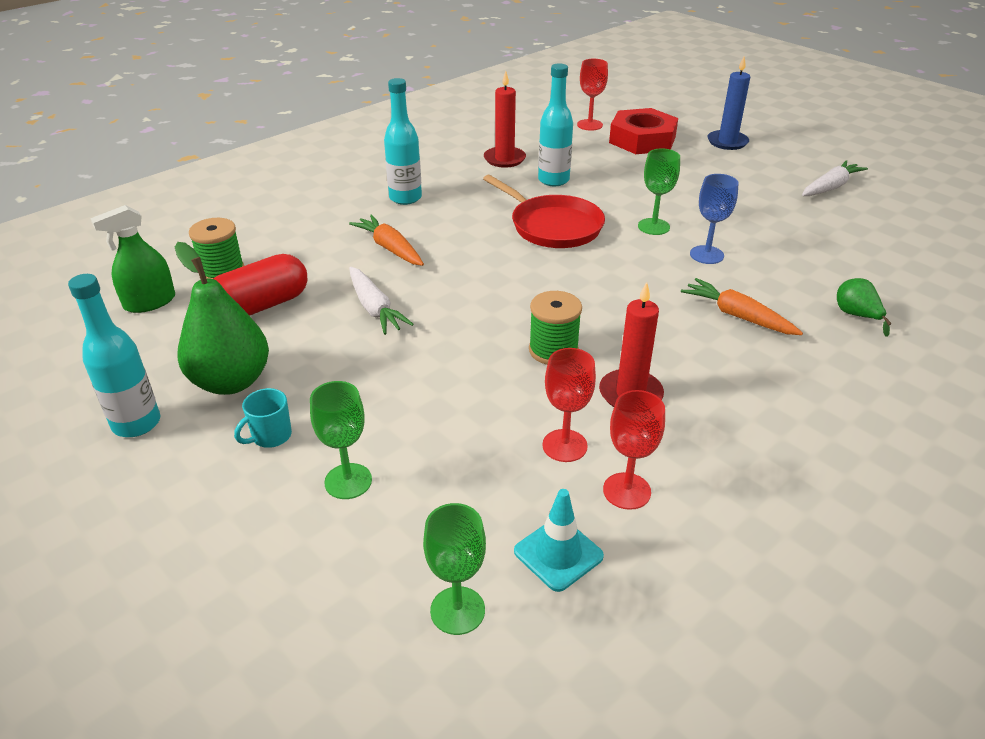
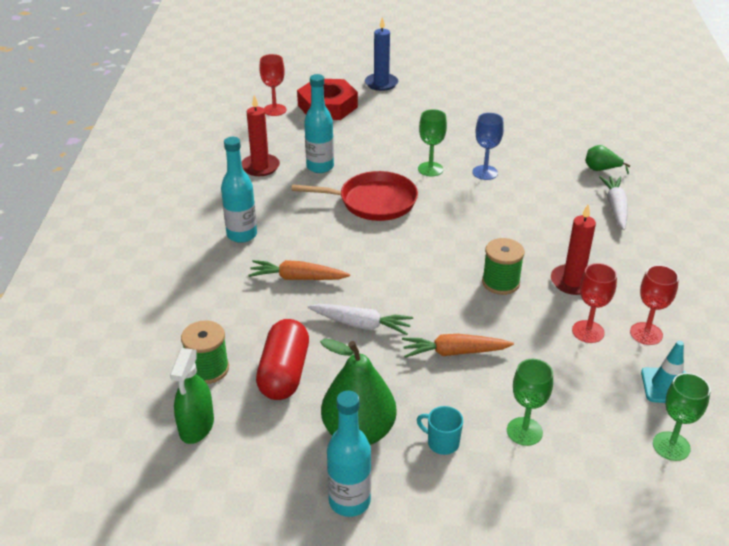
camera: 45 degrees left, 0 degrees up
(270, 436) = (442, 442): turquoise mug -> turquoise mug turned 120 degrees clockwise
(737, 316) = (553, 203): orange carrot -> orange carrot (454, 352)
(830, 187) = (481, 91): white carrot -> white carrot (615, 207)

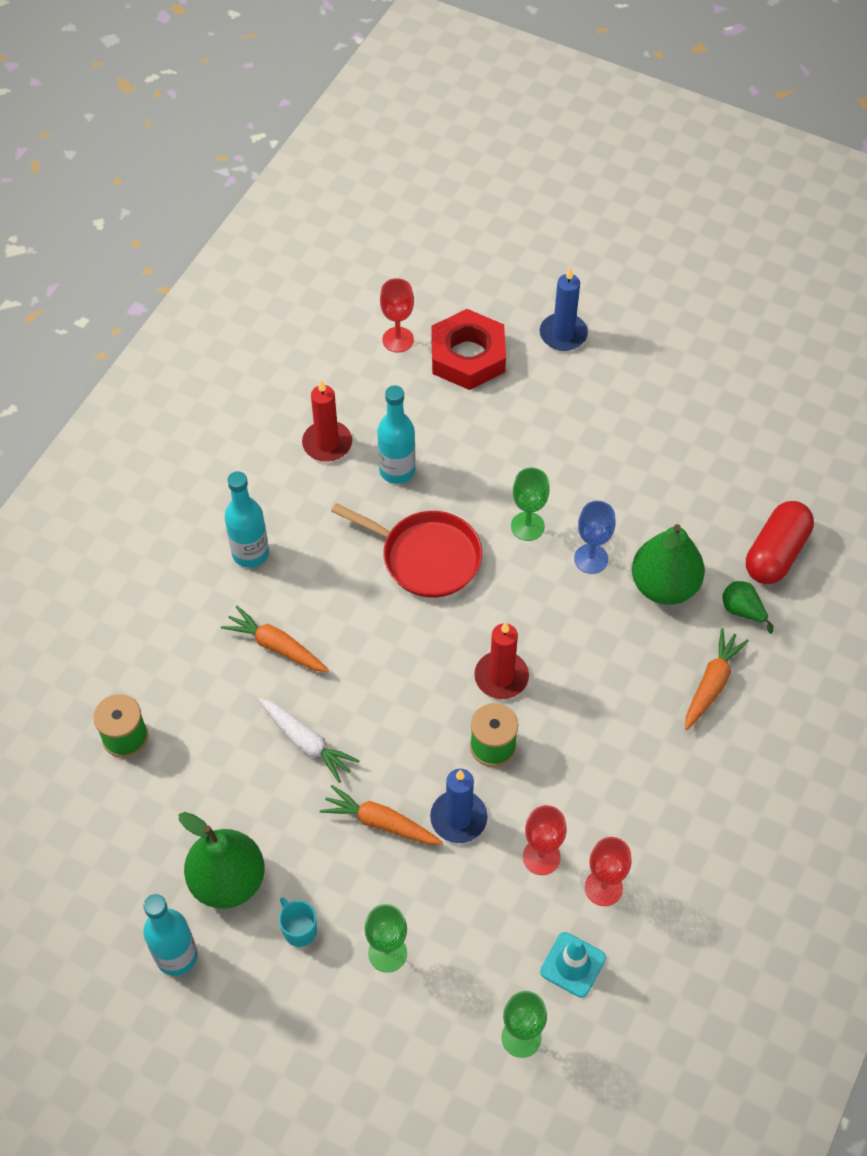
camera: 25 degrees right, 20 degrees up
(196, 426) = (82, 805): green spray bottle -> none
(284, 373) = (195, 775): red capsule -> red capsule (776, 553)
(510, 330) = (458, 818): none -> blue candle
(542, 172) = (664, 586): none -> green pear
(573, 282) = (575, 779): red candle -> red candle (501, 677)
(615, 207) = (711, 683): white carrot -> orange carrot

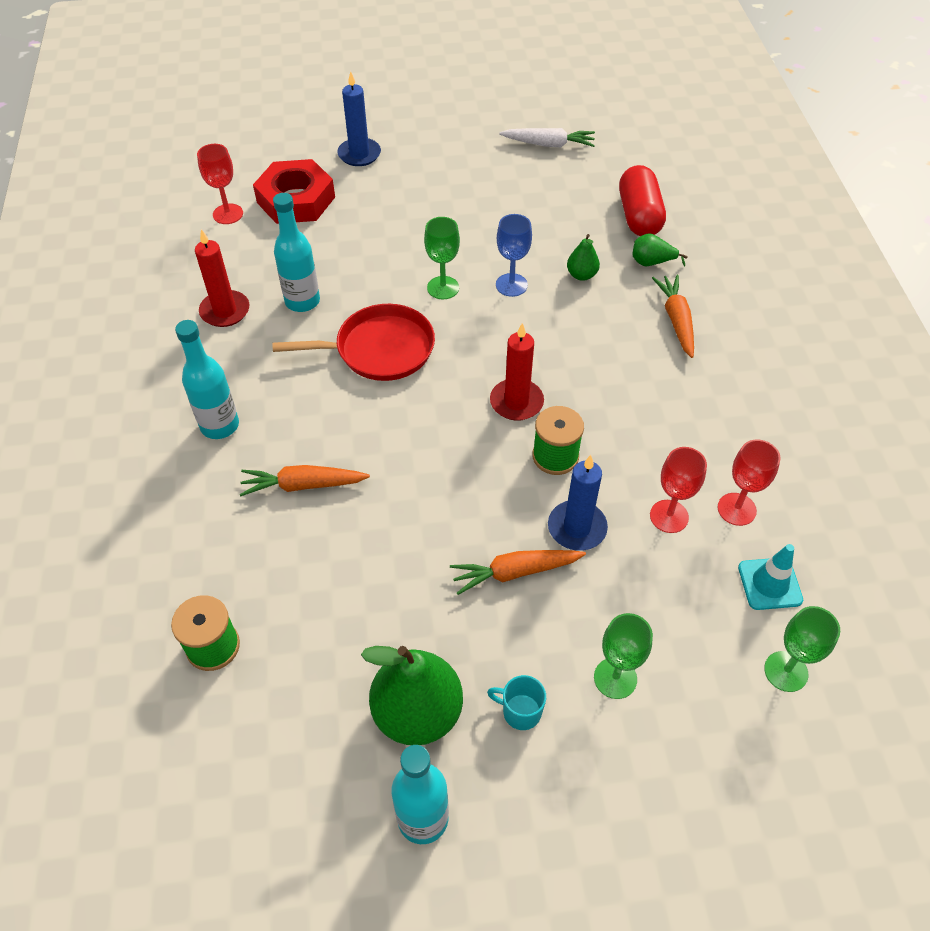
camera: 35 degrees left, 5 degrees down
(306, 742) = (394, 547): white carrot -> white carrot (548, 144)
(664, 586) = (581, 275): green pear -> green pear, size x0.49

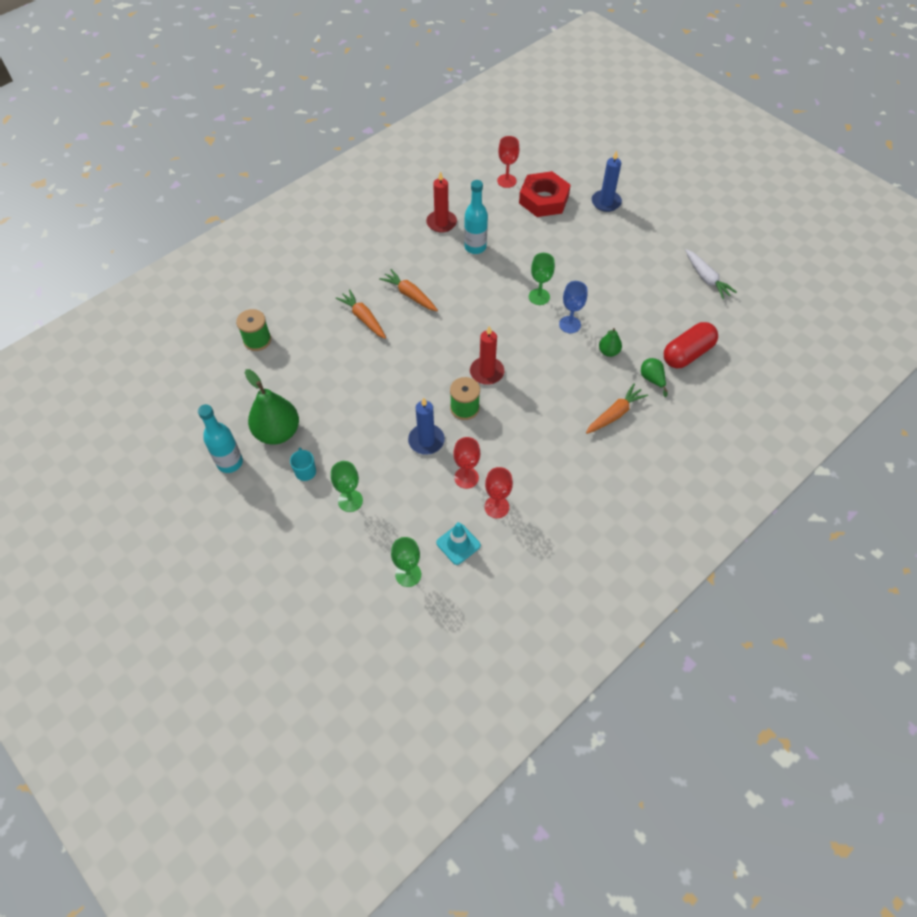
camera: 55 degrees right, 5 degrees up
(220, 425) = (371, 267): turquoise bottle -> none
(380, 349) = (471, 296): red pan -> none
(515, 572) = (379, 429): orange carrot -> orange carrot (410, 295)

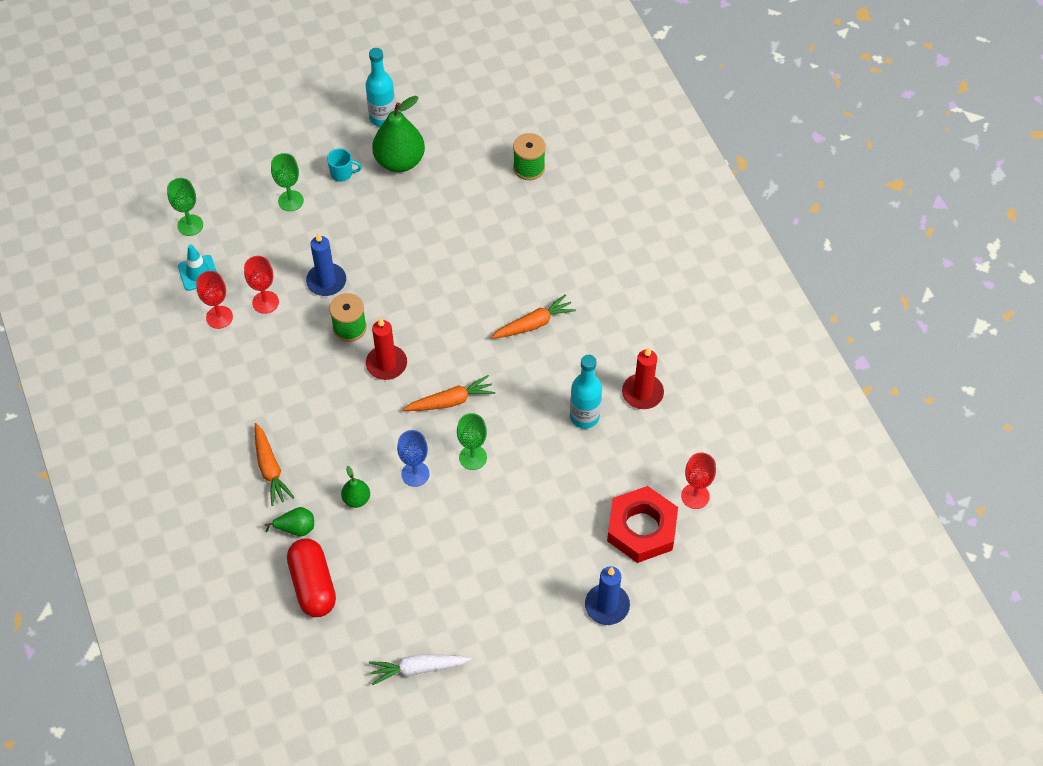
camera: 110 degrees right, 0 degrees up
(363, 318) = (517, 269): orange carrot -> orange carrot (451, 401)

